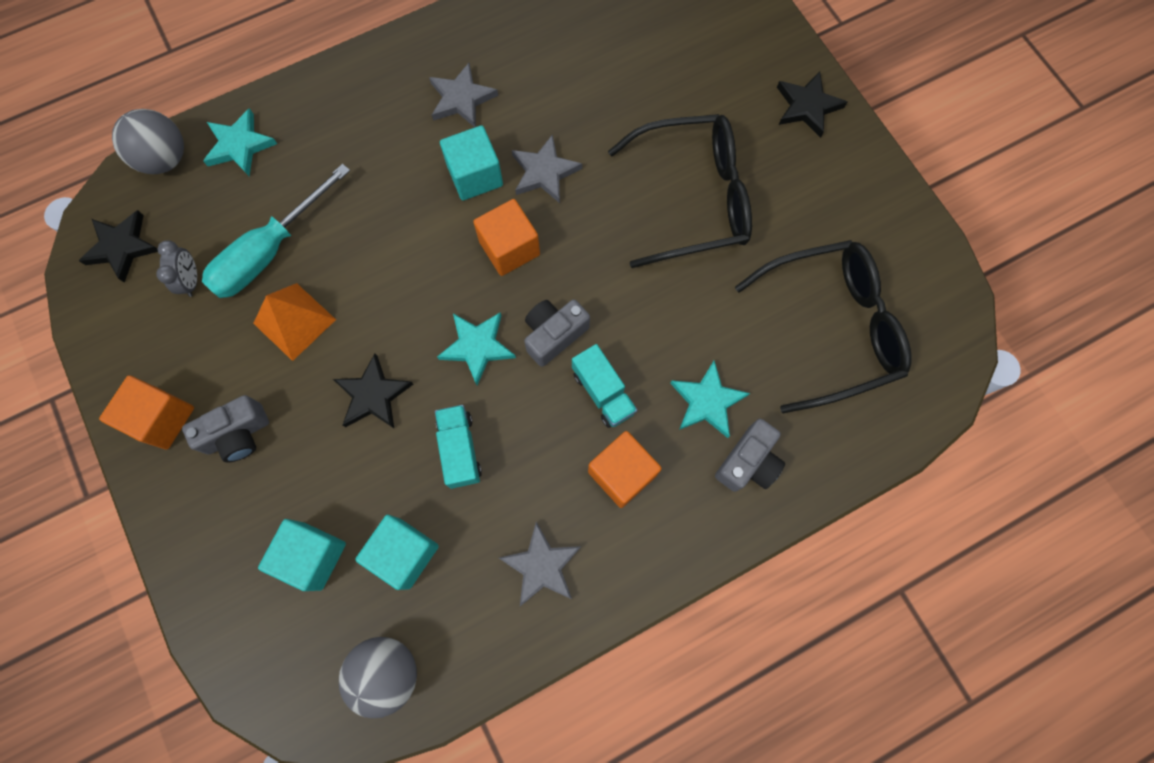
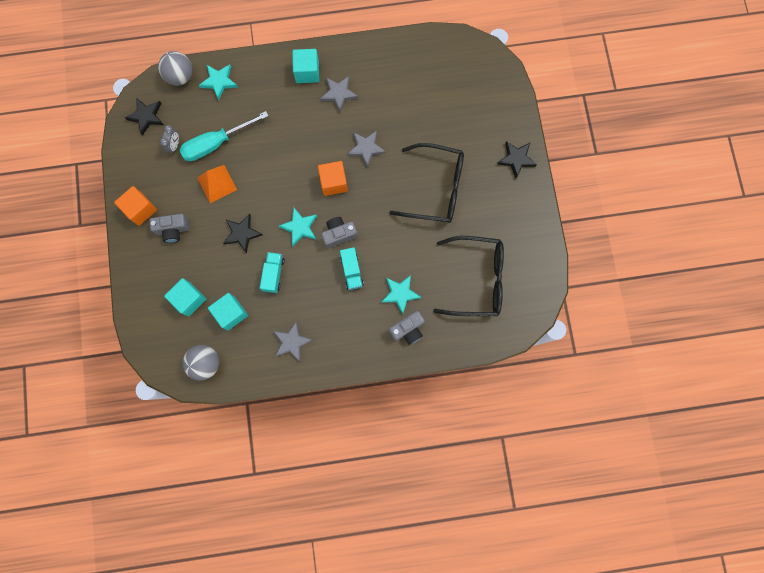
camera: 20 degrees right, 5 degrees up
(475, 175) = (330, 138): turquoise cube -> turquoise cube (307, 72)
(622, 473) = (345, 313): orange cube -> none

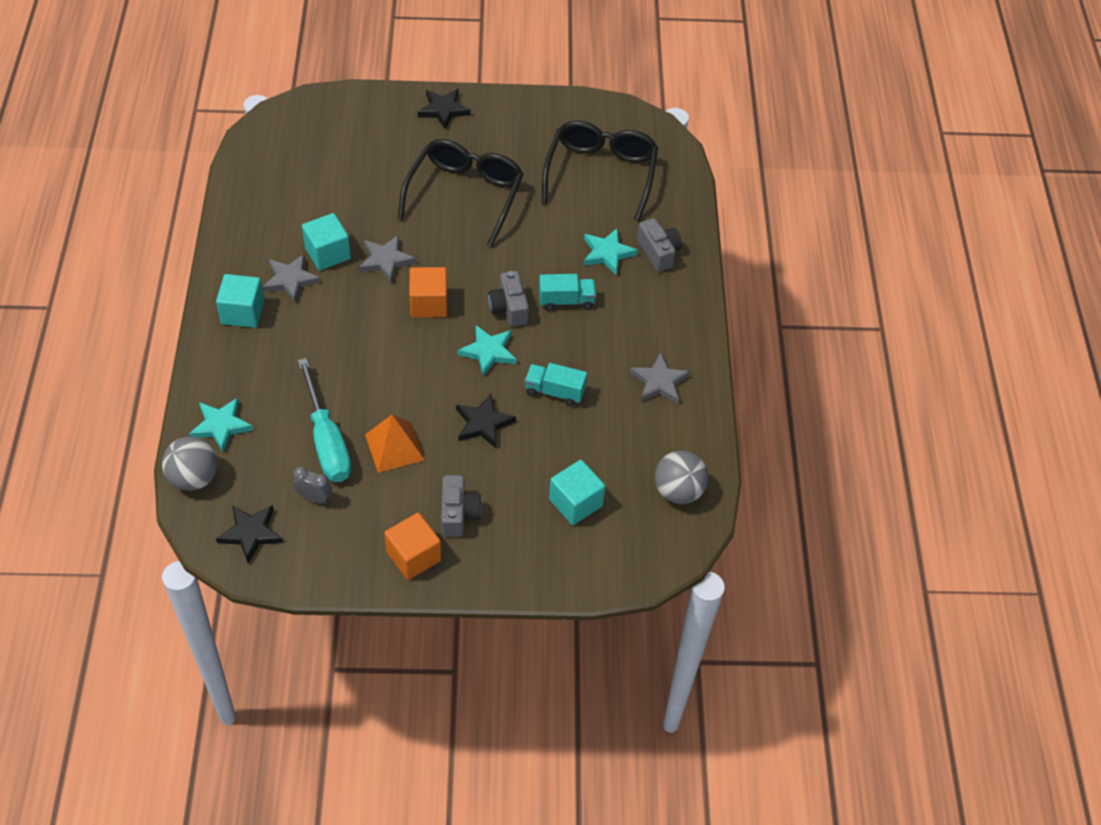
camera: 85 degrees left, 25 degrees down
(231, 313) = (606, 451): turquoise cube -> turquoise cube (327, 253)

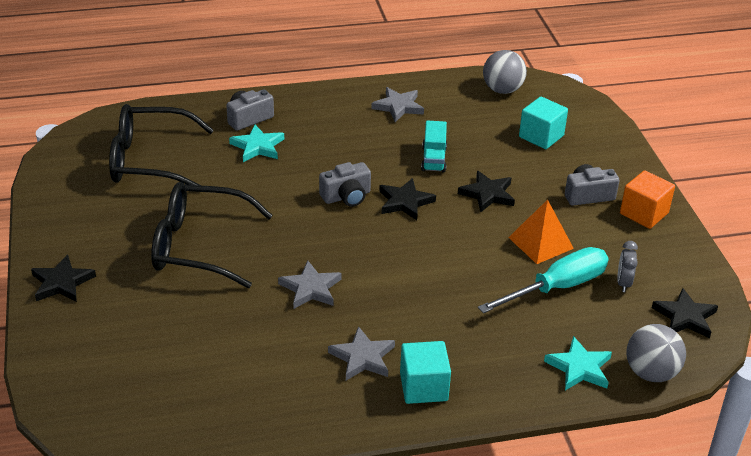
camera: 100 degrees left, 15 degrees down
(327, 253) = (314, 335): turquoise cube -> none
(429, 304) = (360, 248): orange cube -> none
(488, 352) = (405, 202): turquoise star -> black star
(566, 301) = (325, 164): turquoise truck -> none

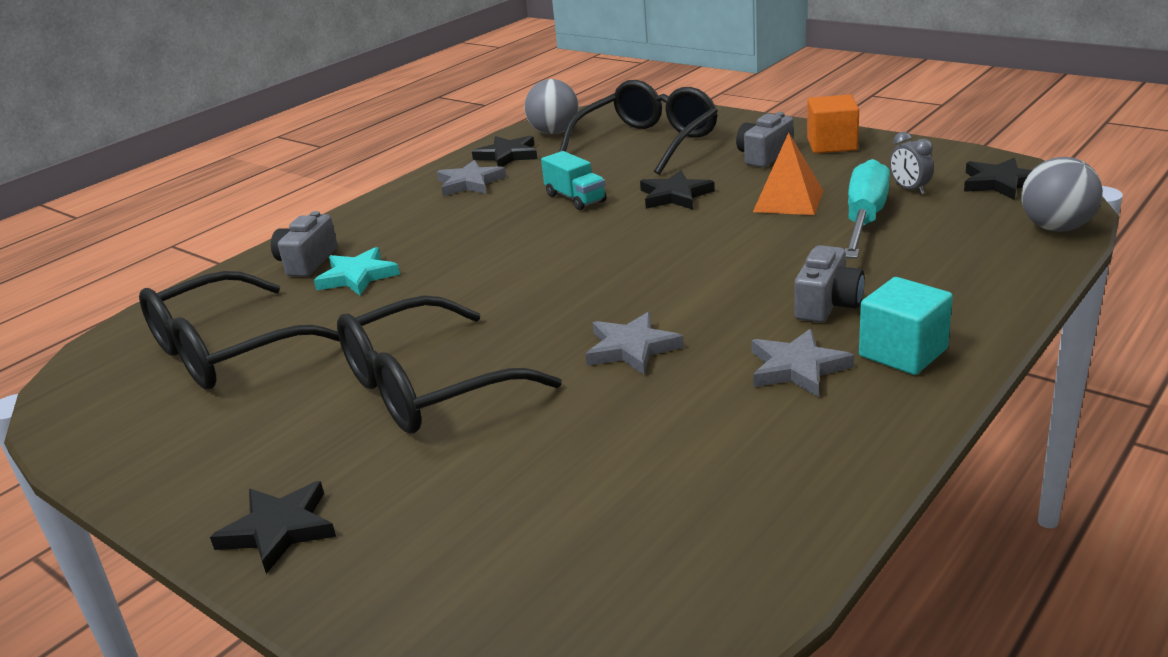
camera: 35 degrees left, 10 degrees down
(346, 196) = (534, 263): grey camera -> grey camera (827, 304)
(405, 202) = (605, 237): black star -> black star (508, 155)
(541, 136) = (648, 142): turquoise cube -> black glasses
(579, 368) = (999, 257): turquoise star -> none

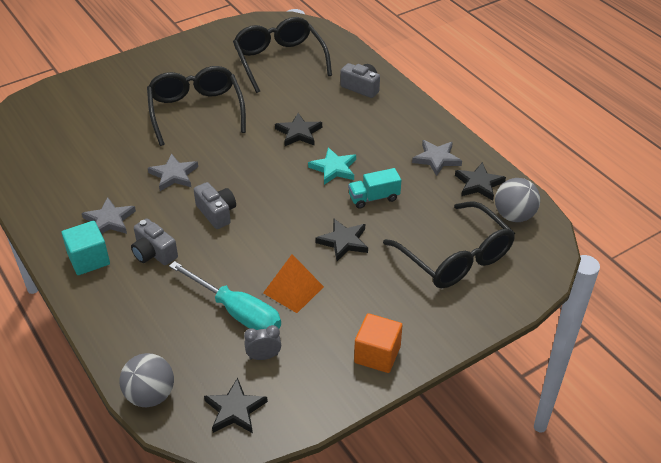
camera: 105 degrees right, 15 degrees up
(279, 530) = (132, 69): black star -> black star (298, 133)
(357, 276) = (328, 102): turquoise star -> turquoise star (334, 168)
(764, 156) = (382, 308): grey camera -> grey camera (216, 213)

